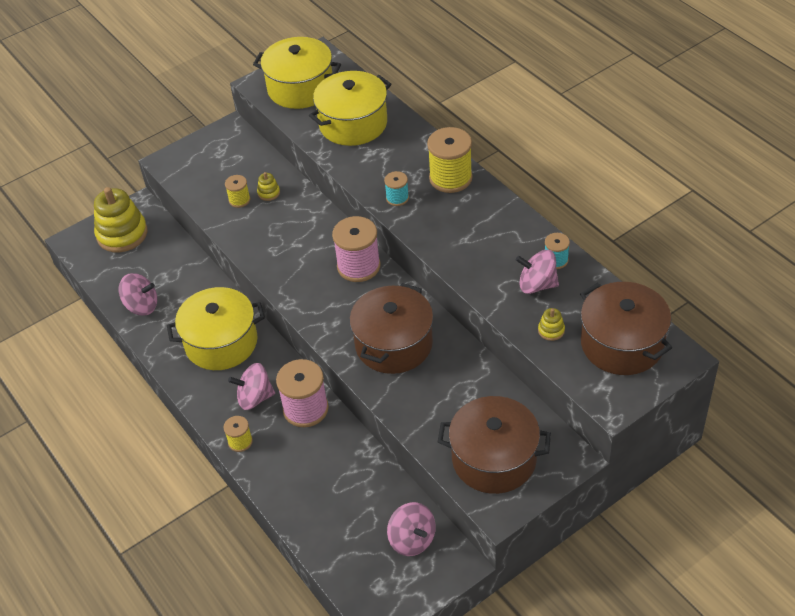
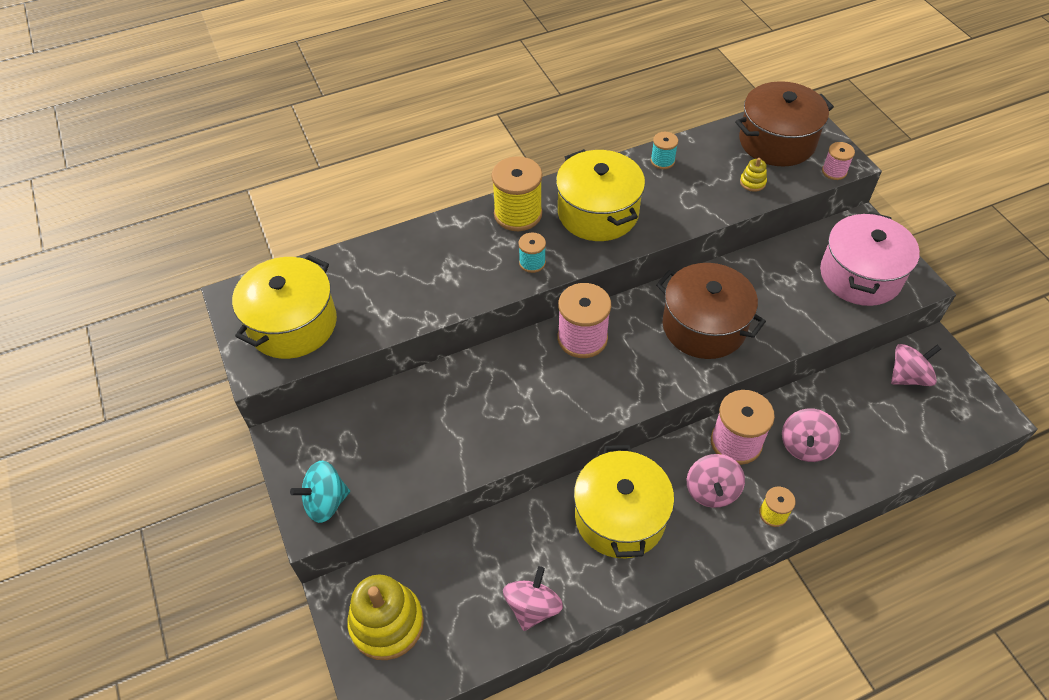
camera: 80 degrees left, 5 degrees up
(183, 163) = (325, 502): none -> turquoise spinning top
(239, 200) = (427, 443): yellow spool -> none
(268, 193) = (428, 409): yellow stacking toy -> none
(353, 123) = (388, 282): yellow pot -> yellow pot (598, 213)
(494, 459) = (860, 275): brown pot -> pink pot
(537, 285) = (691, 180): pink spinning top -> pink spinning top (805, 446)
(593, 394) = (834, 171): none -> pink spool

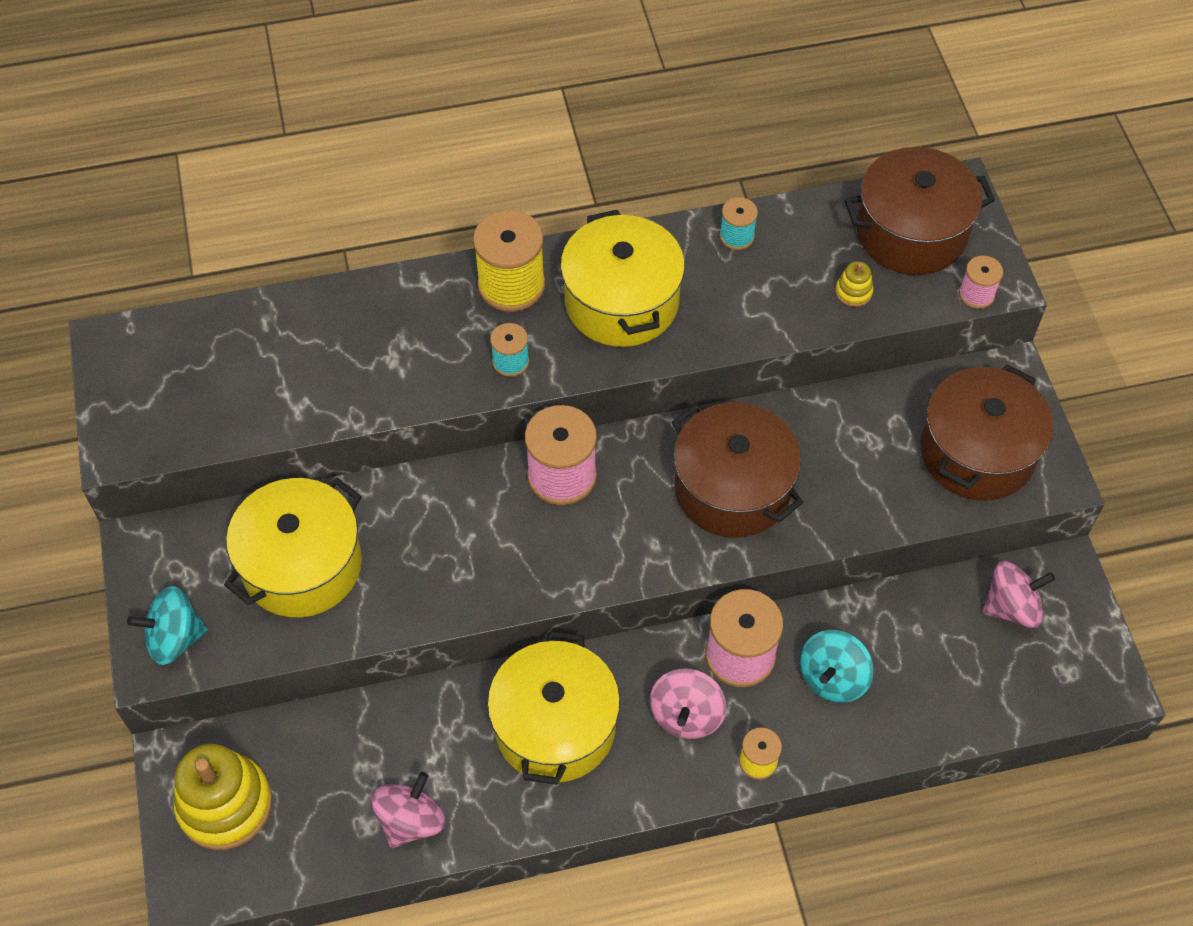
camera: 10 degrees right, 5 degrees up
(293, 324) = (175, 395): yellow pot -> yellow pot (302, 565)
(805, 446) = (832, 678): pink spinning top -> turquoise spinning top
(860, 275) = (977, 452): pink pot -> brown pot

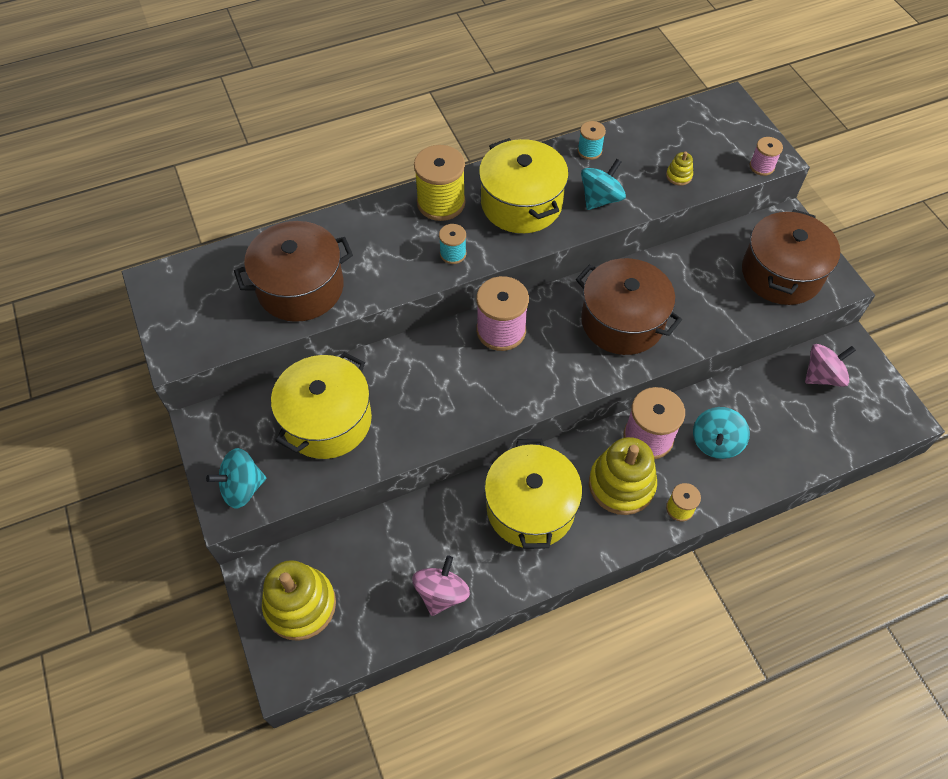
camera: 10 degrees left, 0 degrees up
(686, 715) = (621, 484): pink spinning top -> yellow stacking toy
(733, 310) = (600, 199): none -> turquoise spinning top
(911, 232) = (706, 133): brown pot -> brown pot (300, 287)

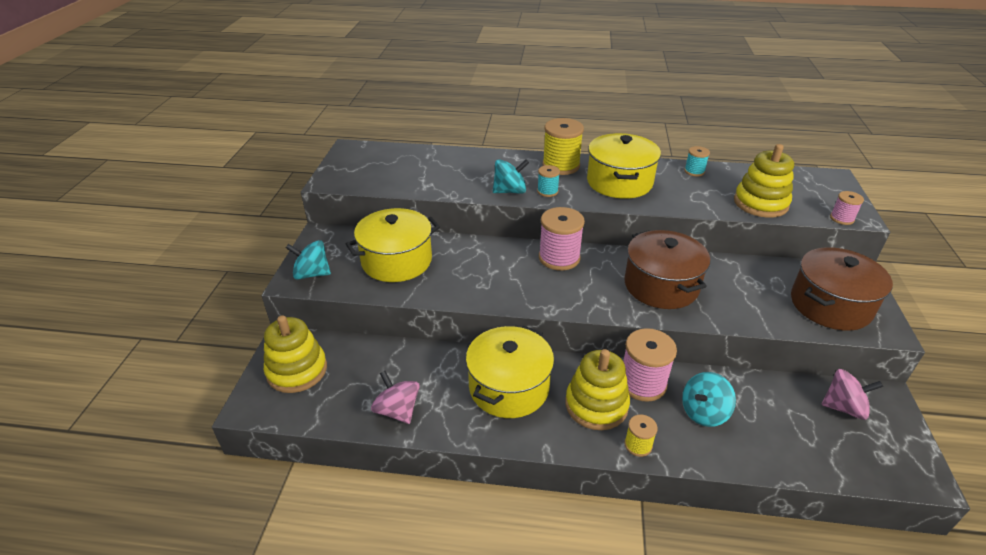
camera: 30 degrees right, 20 degrees down
(300, 287) = (431, 176): brown pot -> none
(441, 593) = (397, 410): pink spinning top -> pink spinning top turned 90 degrees counterclockwise
(600, 199) = (684, 197): turquoise spinning top -> turquoise spinning top (510, 191)
(679, 176) = (760, 203): yellow stacking toy -> yellow stacking toy, size x2.32

